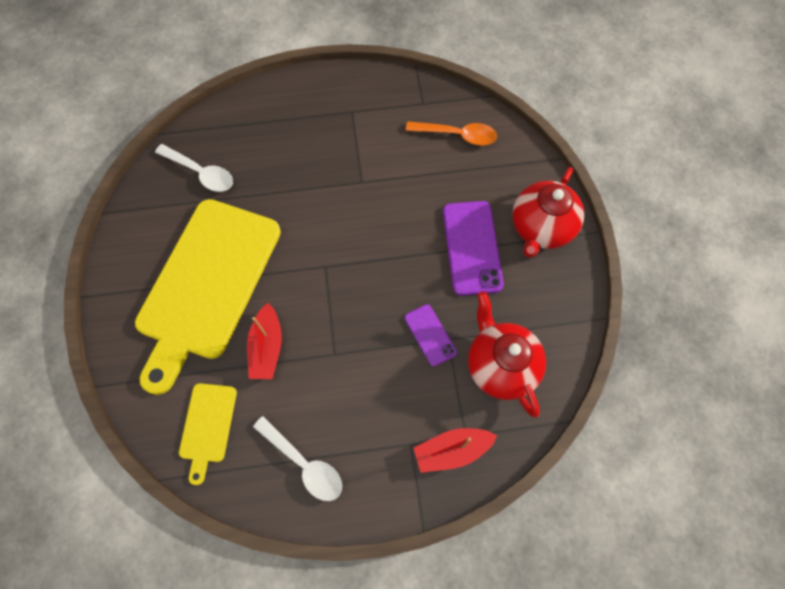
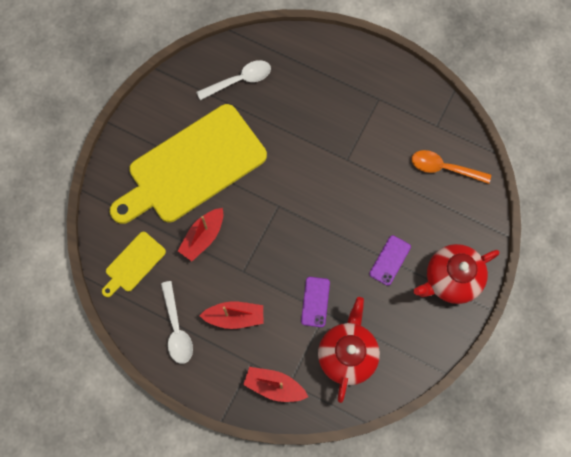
camera: 35 degrees right, 5 degrees up
(201, 173) = (239, 80): white spoon -> white spoon turned 90 degrees counterclockwise
(358, 407) = (234, 317): none -> red boat
(457, 135) = (444, 168): orange spoon -> orange spoon turned 150 degrees clockwise
(471, 247) = (390, 260): purple phone -> purple phone, size x0.57

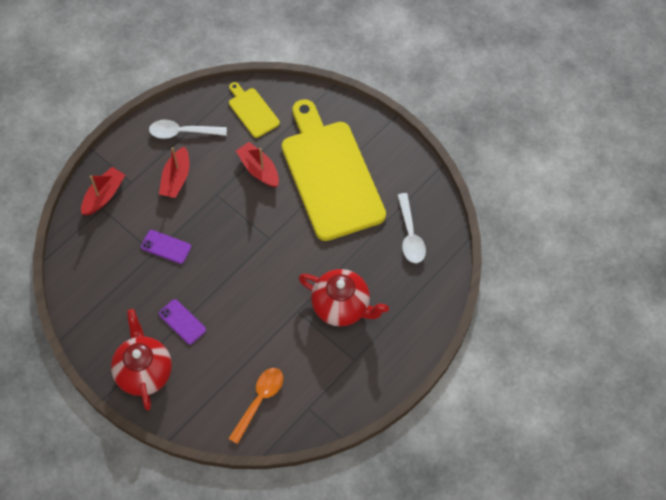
camera: 105 degrees right, 10 degrees down
(347, 354) = (108, 261): red teapot -> red teapot (342, 307)

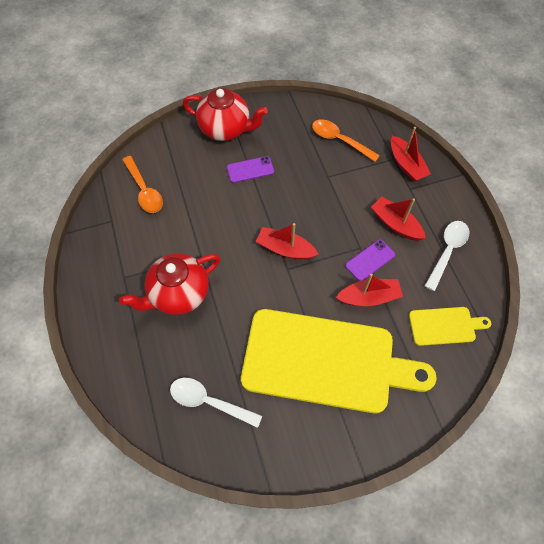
camera: 120 degrees right, 0 degrees up
(103, 263) = (339, 140): none -> orange spoon
(166, 247) = (328, 187): purple phone -> purple phone (370, 260)
(251, 249) = (285, 249): none -> red boat

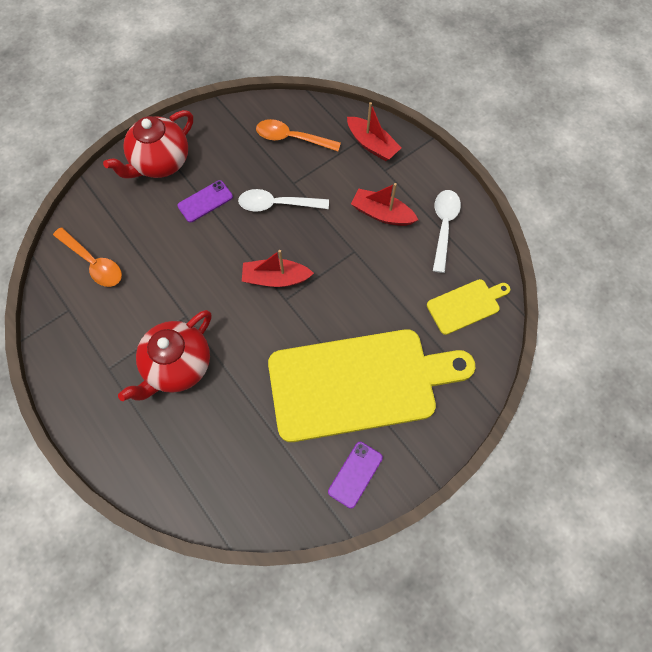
camera: 20 degrees left, 5 degrees up
(209, 401) = (253, 468): white spoon -> white spoon (277, 204)
(226, 129) = (160, 163): red teapot -> red teapot turned 135 degrees clockwise
(369, 297) = (380, 301): red boat -> none
(370, 260) = (369, 261): purple phone -> purple phone (355, 474)

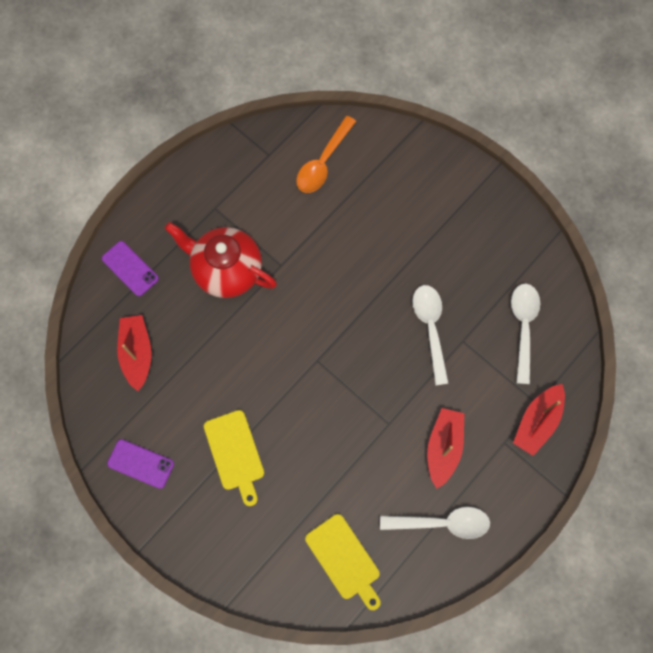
camera: 80 degrees right, 5 degrees up
(160, 163) = (456, 194): red teapot -> none
(205, 201) = (417, 252): purple phone -> purple phone (130, 268)
(275, 278) = (339, 345): red boat -> red boat (137, 353)
(291, 138) = (523, 327): orange spoon -> white spoon
(359, 383) = (235, 453): yellow cutting board -> yellow cutting board, size x0.44

